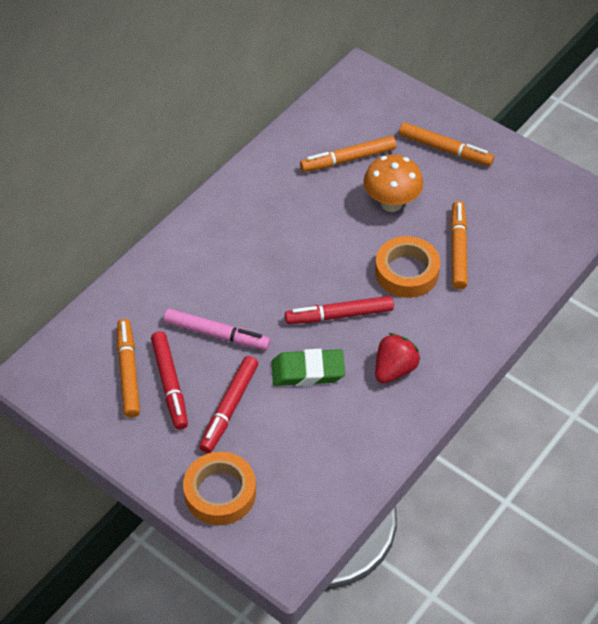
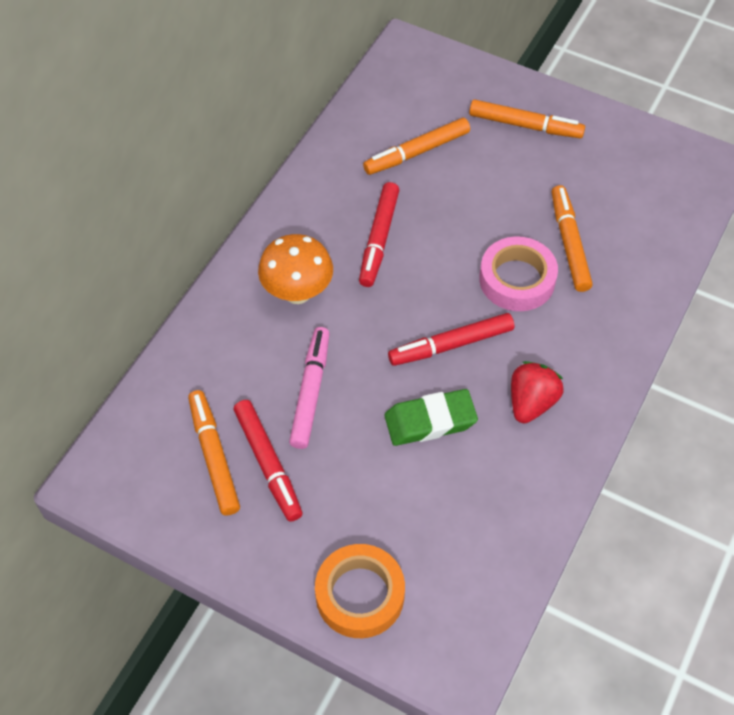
camera: 10 degrees left, 5 degrees up
(216, 334) = (311, 391): pink marker -> pink marker turned 90 degrees counterclockwise
(229, 408) = (346, 483): red marker -> red marker (378, 239)
(391, 203) = (479, 198): orange mushroom -> orange mushroom (297, 292)
(406, 272) = (517, 279): orange tape -> pink tape

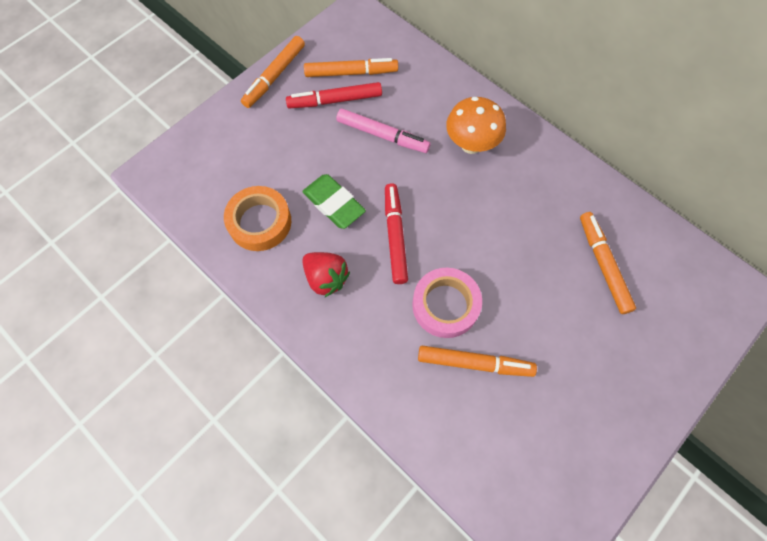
camera: 105 degrees right, 10 degrees up
(360, 595) = (224, 131): orange tape -> orange tape (260, 222)
(378, 239) = (511, 211): red marker -> none
(430, 421) = (334, 204): green eraser -> green eraser turned 45 degrees counterclockwise
(525, 125) = (625, 372): orange marker -> orange marker (274, 76)

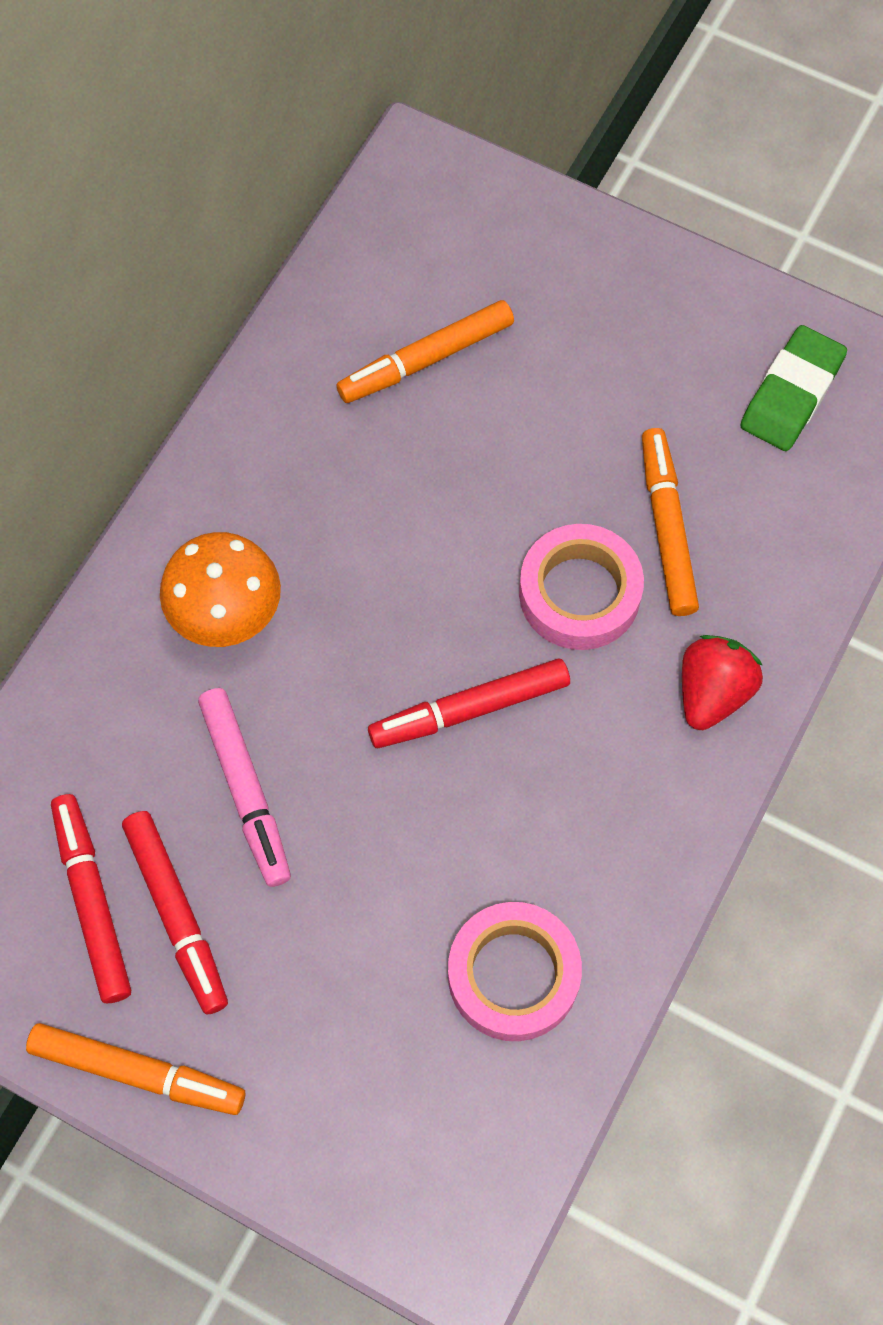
camera: 105 degrees left, 0 degrees up
(260, 222) = (513, 975): orange tape -> pink tape
(326, 278) = (592, 810): red strawberry -> red strawberry (712, 692)
(334, 204) = (432, 842): green eraser -> green eraser (791, 394)
(351, 73) = (92, 901): orange marker -> red marker
(382, 135) = (245, 790): pink marker -> pink marker turned 150 degrees clockwise

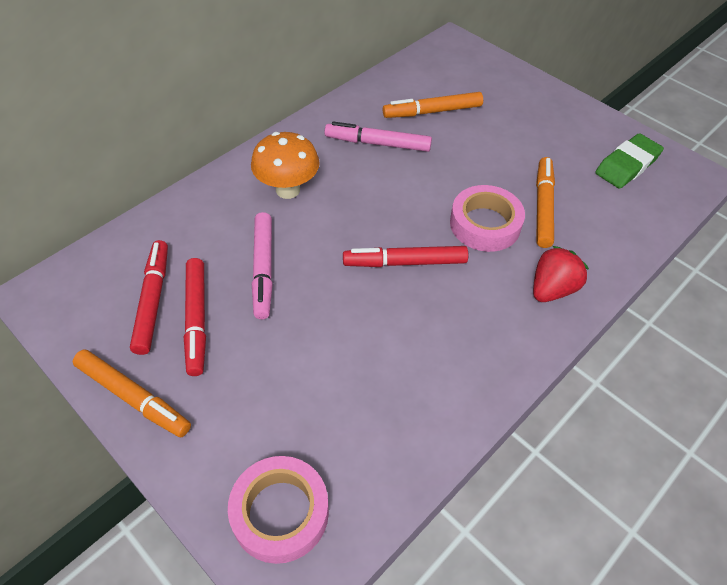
camera: 15 degrees right, 15 degrees down
(350, 465) = (377, 143): none -> pink marker
(513, 975) = (385, 408): pink tape -> pink tape (280, 512)

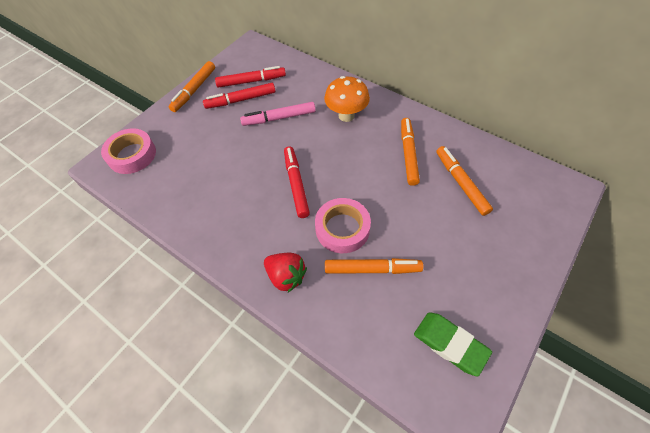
camera: 85 degrees right, 5 degrees up
(377, 143) = (408, 154): pink marker -> orange marker

